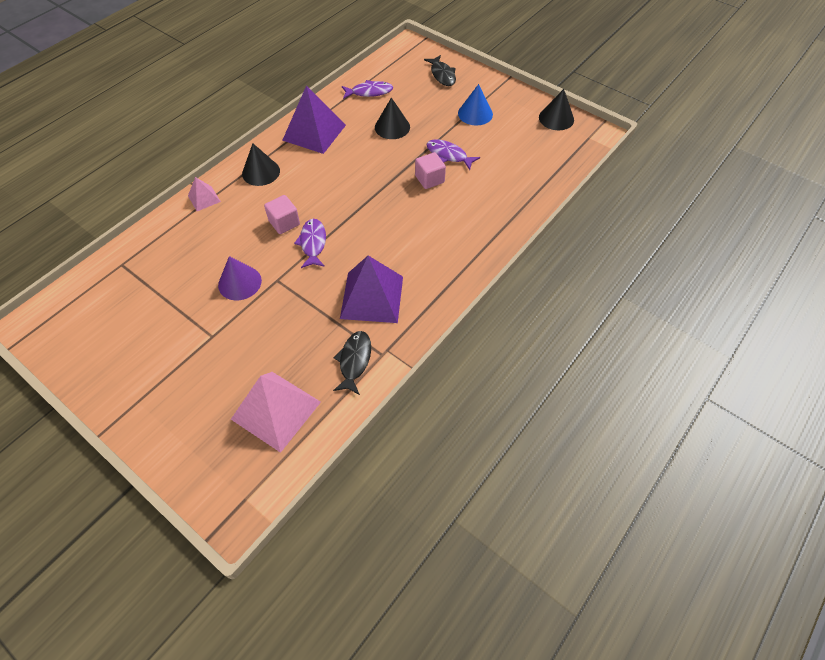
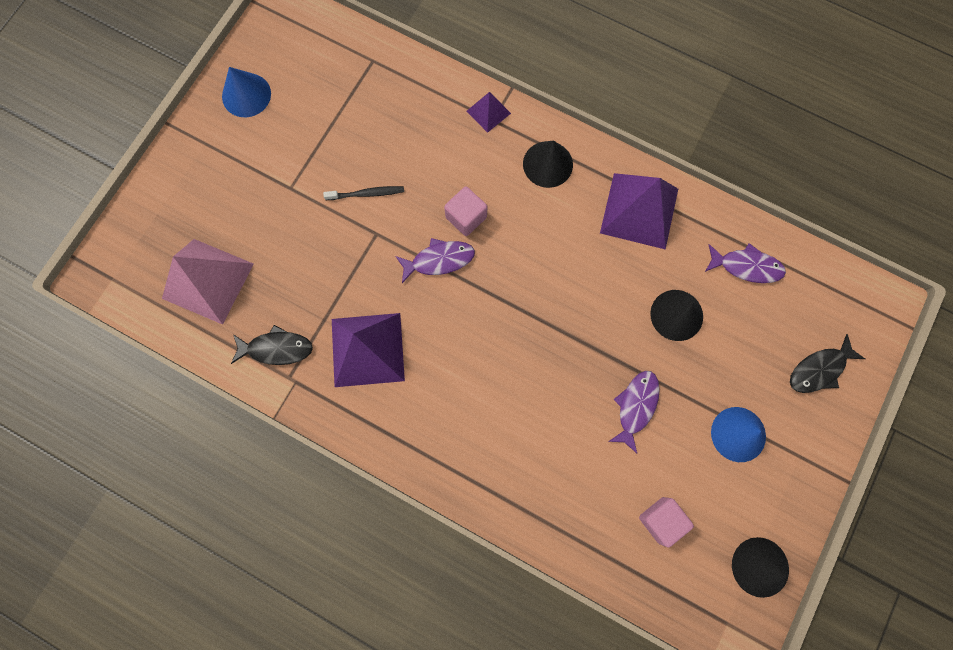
camera: 80 degrees right, 20 degrees up
(104, 362) = (246, 95): none -> blue cone
(204, 198) = (488, 112): pink pyramid -> purple pyramid
(239, 282) = (366, 194): purple cone -> black toothbrush
(369, 92) = (746, 266): purple fish -> purple fish turned 60 degrees counterclockwise
(429, 179) = (581, 387): pink cube -> pink cube (661, 520)

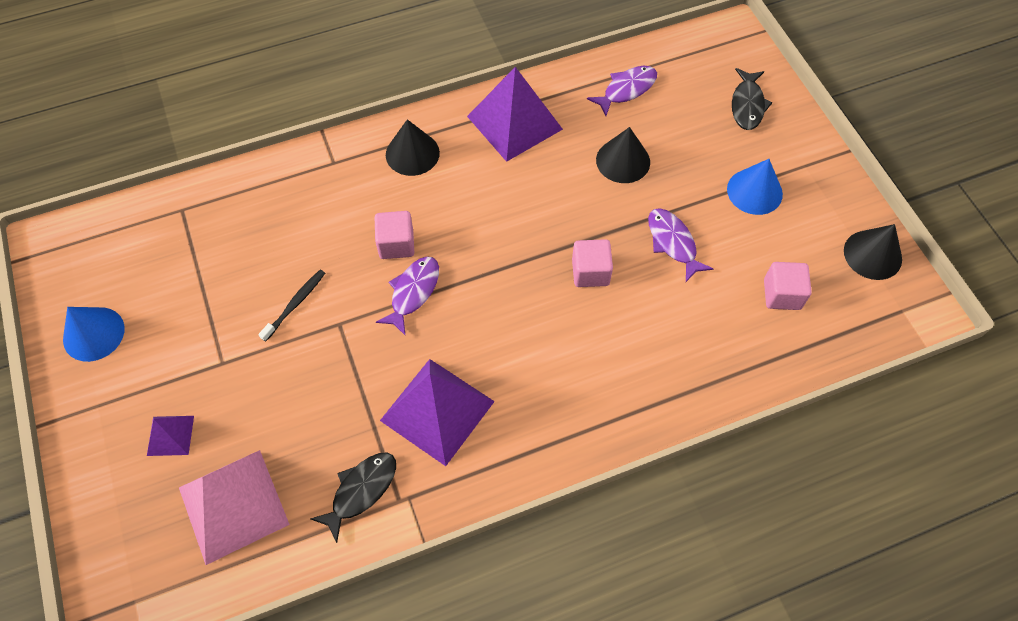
camera: 50 degrees left, 15 degrees down
(488, 112) = (323, 161): purple pyramid -> purple pyramid (170, 435)
(558, 366) = (590, 272): none -> pink cube

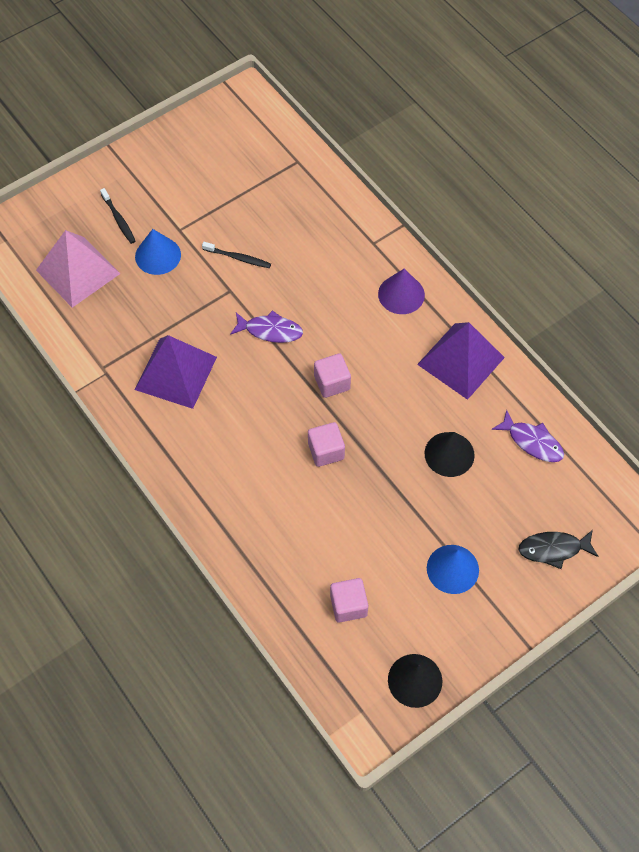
camera: 75 degrees right, 0 degrees up
(93, 334) = (181, 148): blue cone -> blue cone (158, 255)
(170, 435) = (118, 219): purple pyramid -> black toothbrush
(361, 491) = (104, 342): black fish -> none
(396, 244) = (310, 307): pink cube -> pink cube (332, 383)
(412, 153) = (401, 294): black cone -> purple cone
(673, 243) = (374, 509): purple fish -> none

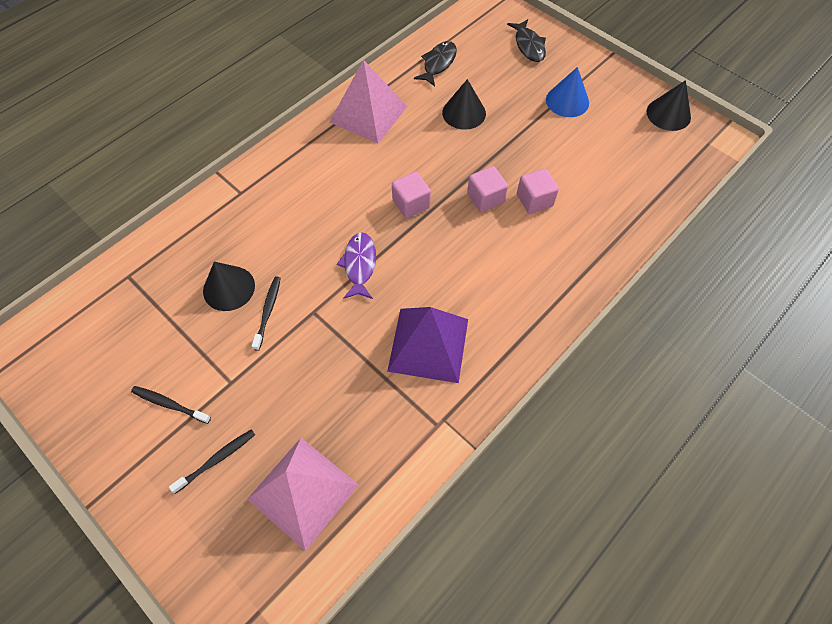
camera: 100 degrees left, 0 degrees up
(158, 255) = (270, 399): blue cone -> none
(171, 191) = (170, 404): none -> black toothbrush
(268, 231) = (229, 288): none -> black cone
(348, 605) = (626, 162): pink cube -> pink cube (534, 200)
(401, 294) = (301, 163): purple cone -> none
(461, 360) = (368, 114): purple pyramid -> pink pyramid
(532, 442) = (438, 64): purple fish -> black fish

